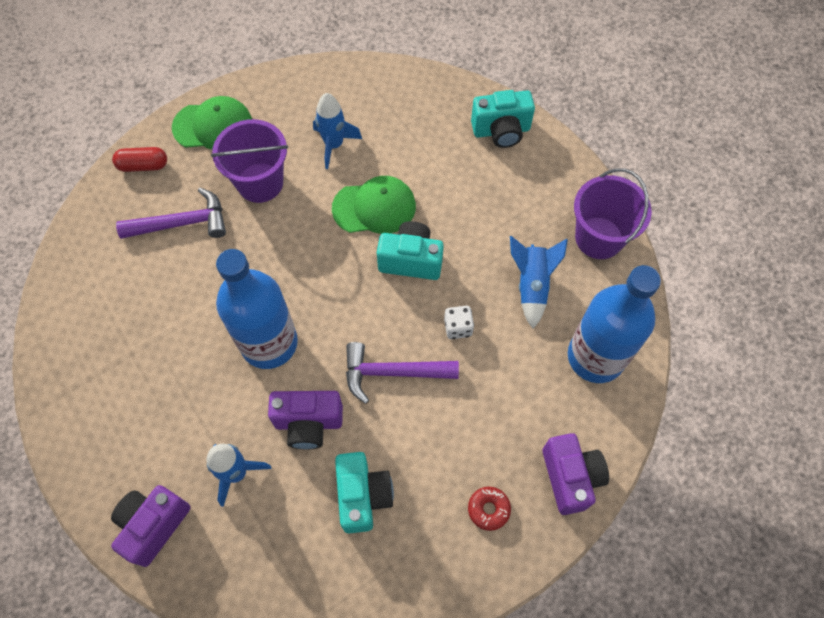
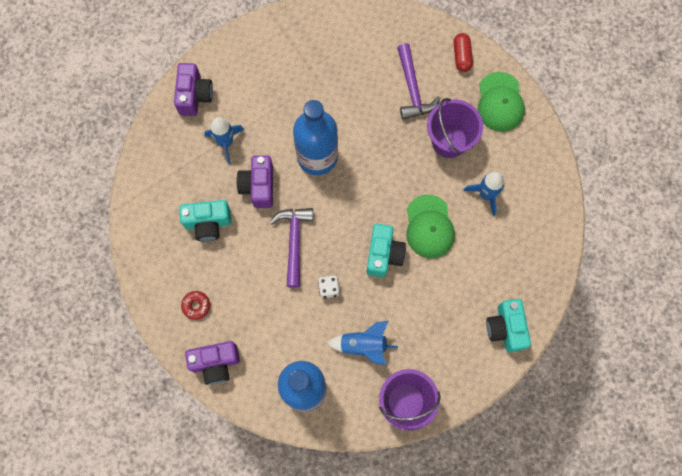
camera: 90 degrees right, 10 degrees up
(154, 525) = (194, 96): purple camera -> purple camera turned 60 degrees clockwise

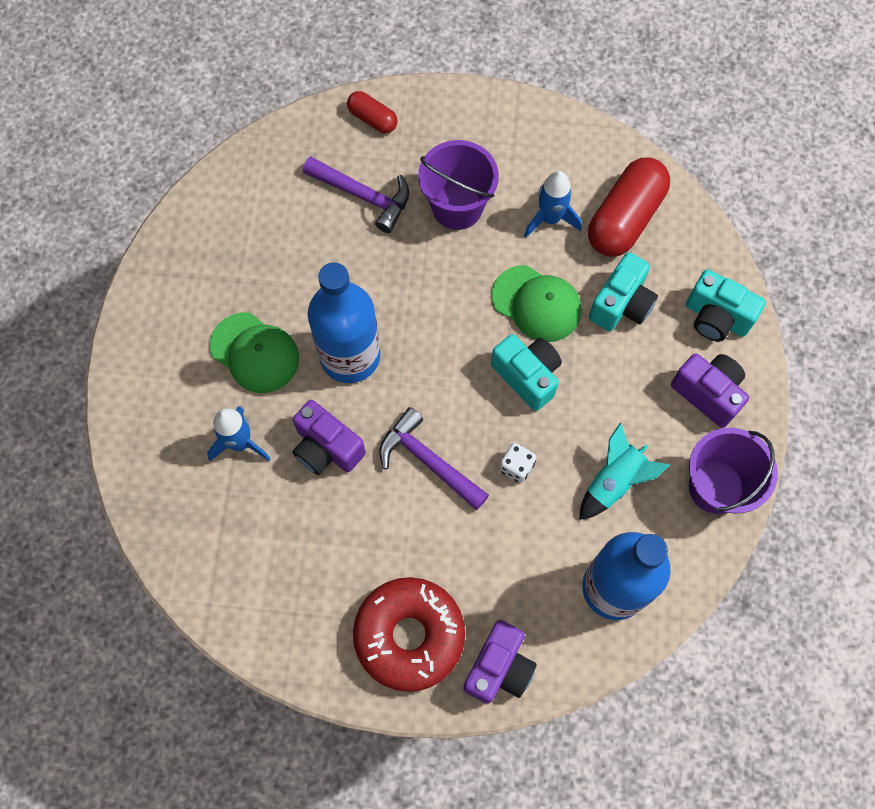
camera: 50 degrees left, 5 degrees down
(194, 96) = (149, 433): purple camera -> purple camera (708, 393)
(196, 306) = (409, 635): red donut -> red donut, size x2.47
(208, 223) = (320, 541): turquoise camera -> turquoise camera (621, 304)
(363, 345) = (614, 481): blue rocket -> turquoise rocket
(500, 102) = (459, 124): green cap -> green cap (255, 353)
(522, 234) = (625, 218): none -> red capsule

